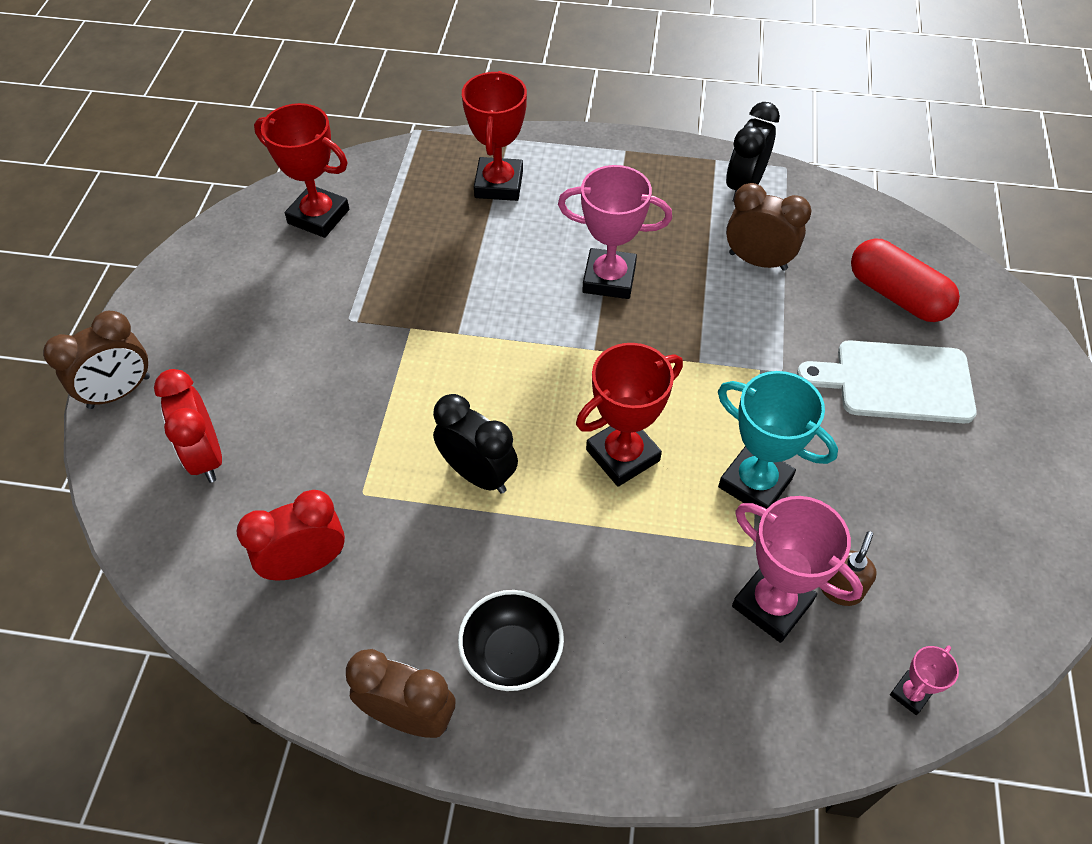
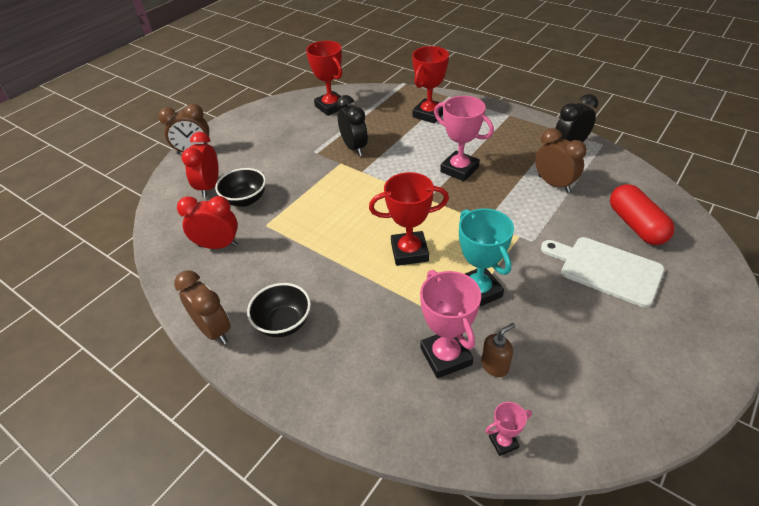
camera: 30 degrees right, 10 degrees down
(292, 458) = (245, 200): none -> black bowl
(478, 474) = (327, 235): black clock -> black clock (354, 148)

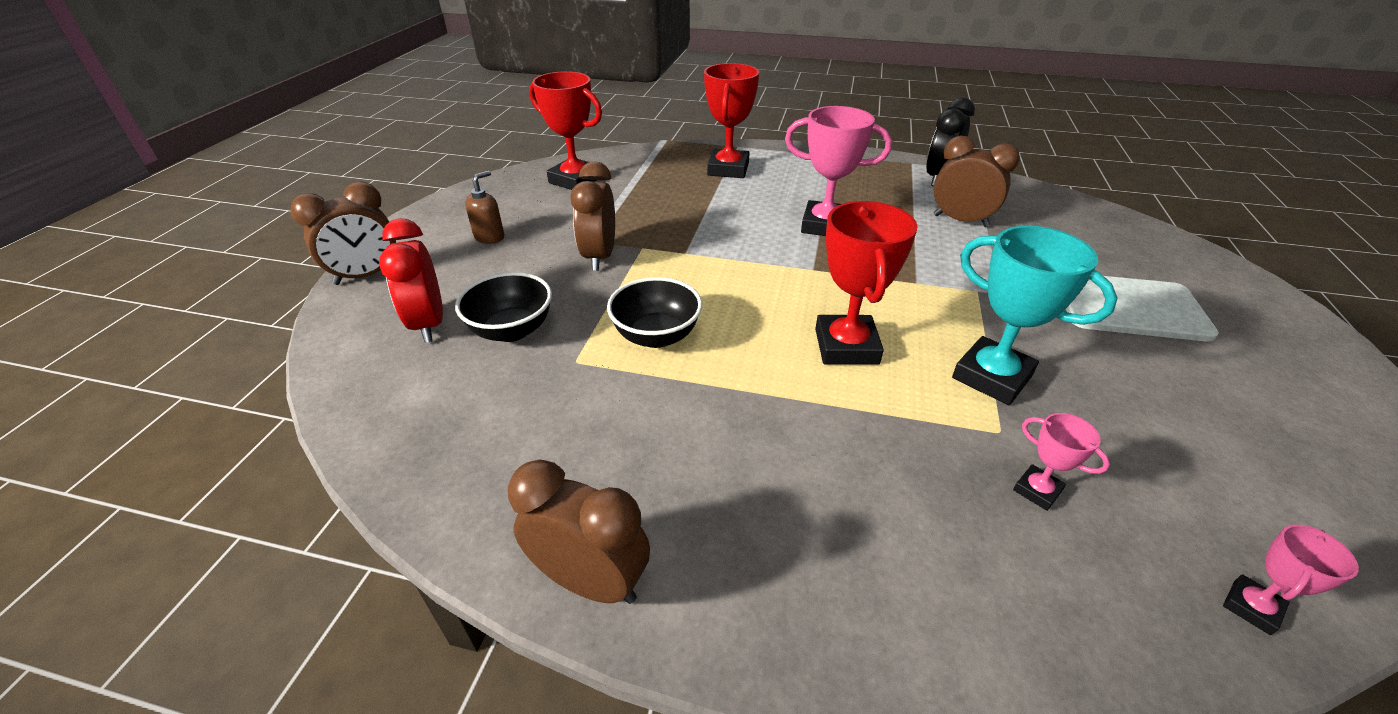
camera: 25 degrees left, 5 degrees down
(218, 245) = (503, 416): red clock -> none
(283, 323) = (723, 522): black bowl -> black bowl (656, 336)
(313, 164) = (599, 257): none -> brown clock
(354, 148) = (650, 225): black clock -> none
(409, 252) = (846, 346): red trophy -> red trophy turned 60 degrees counterclockwise
(446, 356) = (1037, 490): pink trophy -> pink trophy, size x0.49
(495, 365) = (1118, 481): brown soap dispenser -> brown soap dispenser (490, 237)
(636, 225) = (1099, 247): red capsule -> none

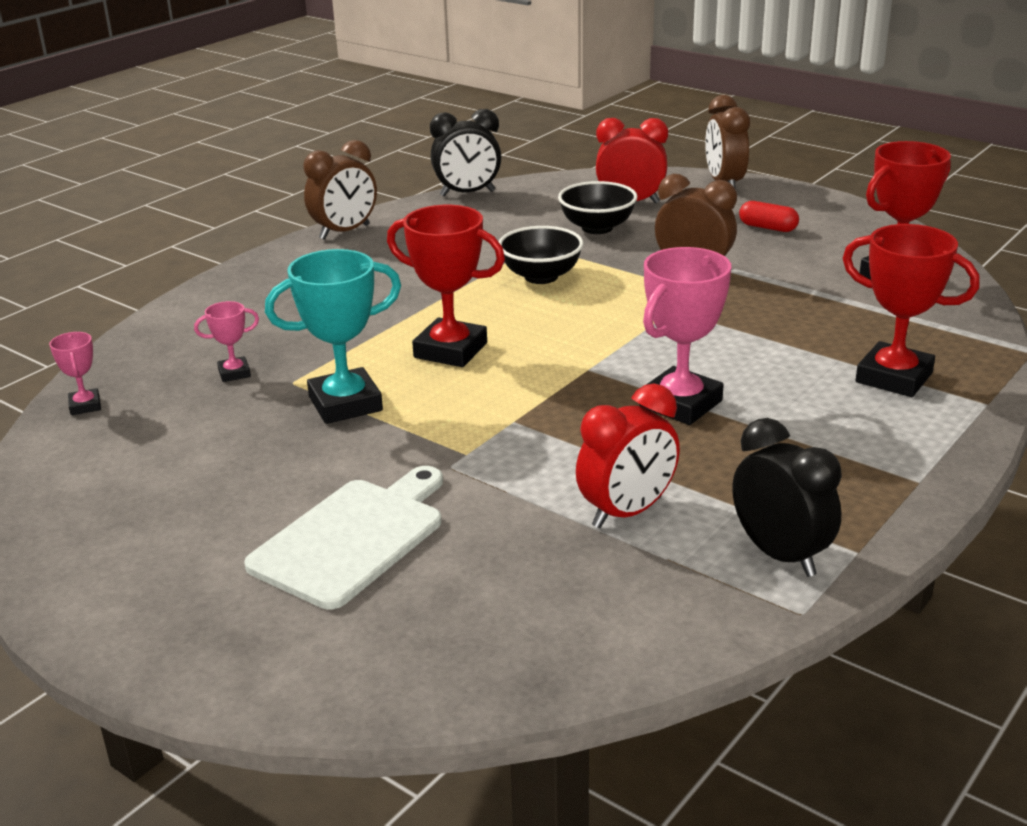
camera: 115 degrees right, 10 degrees down
(398, 482) = (467, 193): none -> black clock
(490, 237) = (767, 227): brown soap dispenser -> red capsule
(960, 221) = (627, 512): brown clock -> red clock

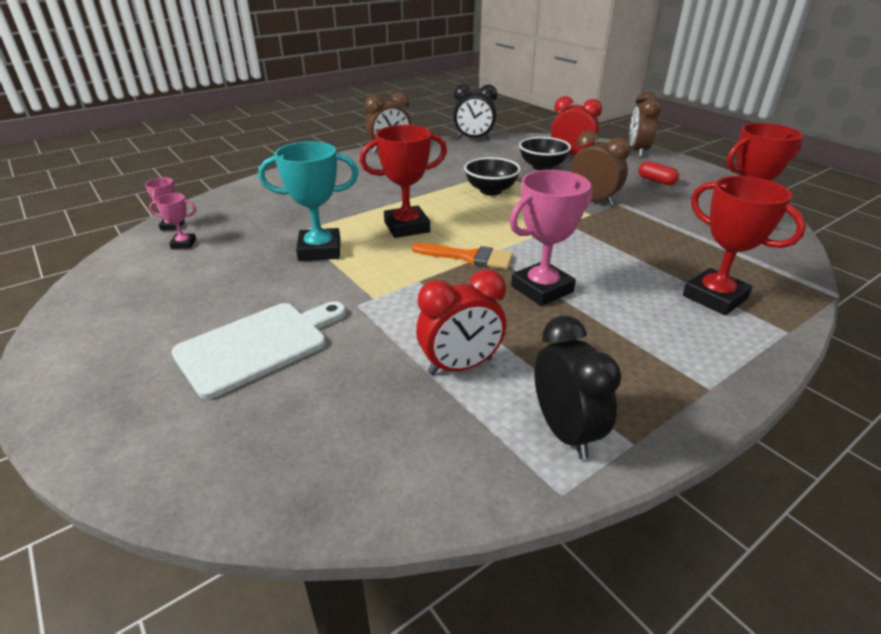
camera: 15 degrees right, 5 degrees up
(234, 373) = (269, 220): pink trophy -> pink trophy (183, 244)
(450, 350) = (407, 227): red trophy -> red trophy turned 60 degrees counterclockwise
(563, 378) = (469, 257): none -> orange brush

